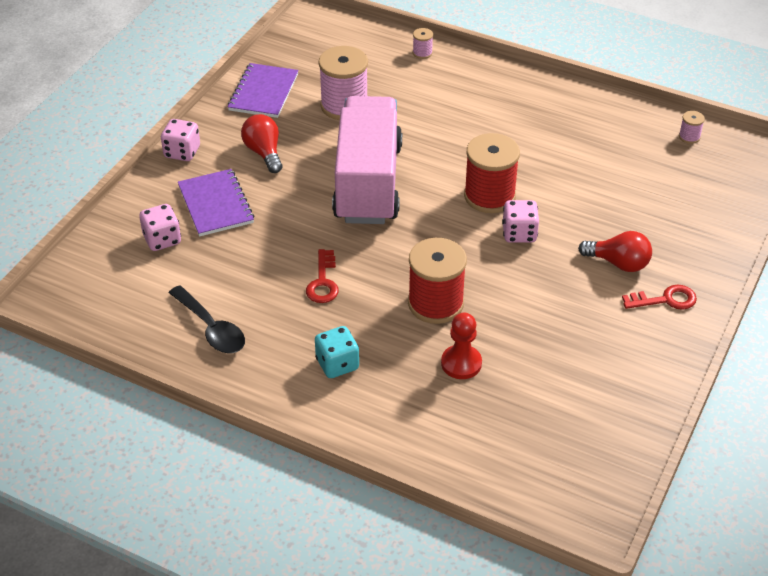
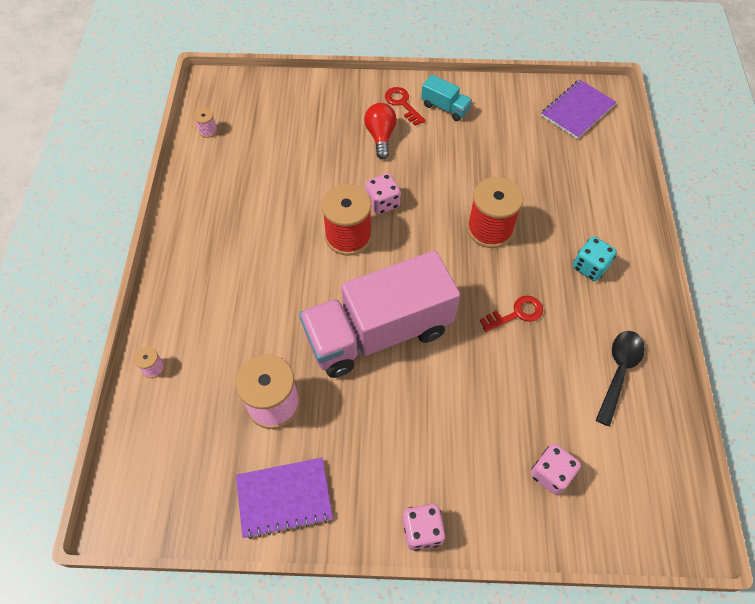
camera: 115 degrees left, 15 degrees up
(216, 204) = (478, 450): purple notebook -> purple notebook (577, 110)
(264, 153) = (382, 445): red light bulb -> none
(461, 363) = (536, 194): red pawn -> none
(642, 336) = (445, 107): none -> turquoise truck

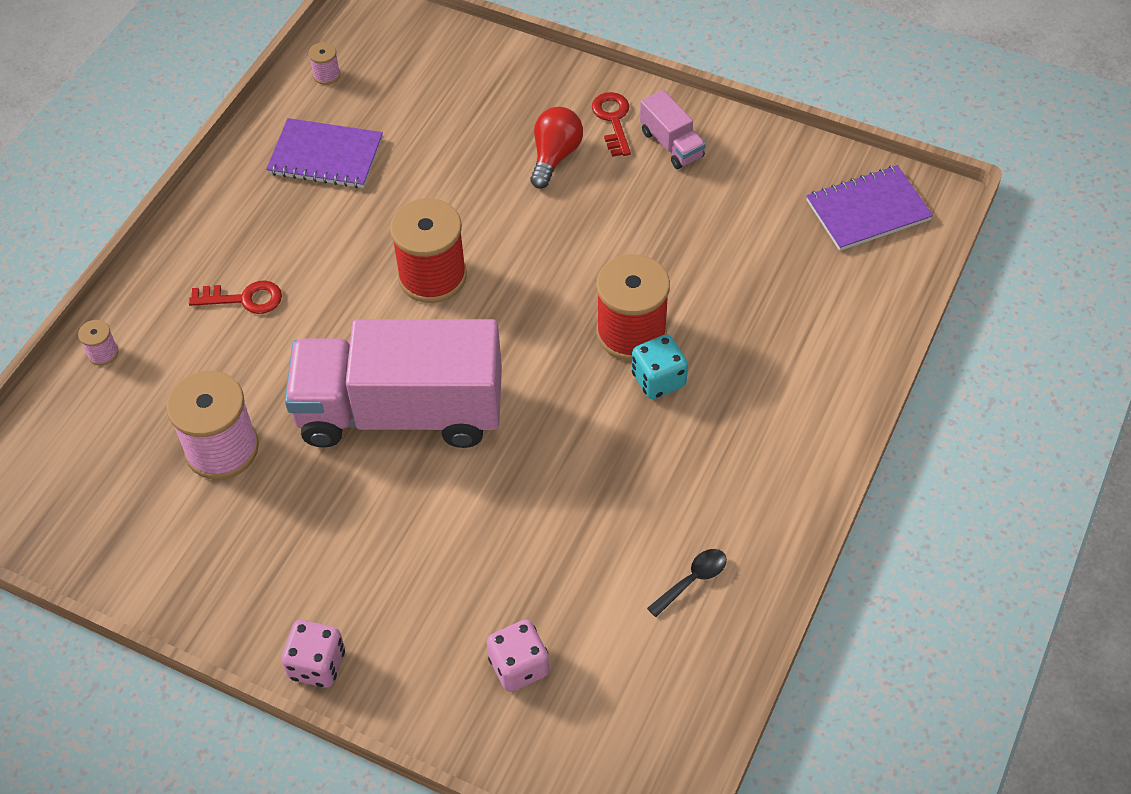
camera: 25 degrees right, 5 degrees down
(284, 498) = (175, 562): purple notebook -> purple notebook (325, 156)
(382, 203) = (504, 248): pink dice -> none
(445, 107) = (671, 144): turquoise truck -> pink truck
(516, 314) = (598, 455): red key -> red key (244, 299)
(590, 267) = (742, 432): turquoise dice -> turquoise dice (658, 380)
(618, 371) = (692, 580): black spoon -> black spoon, size x0.62

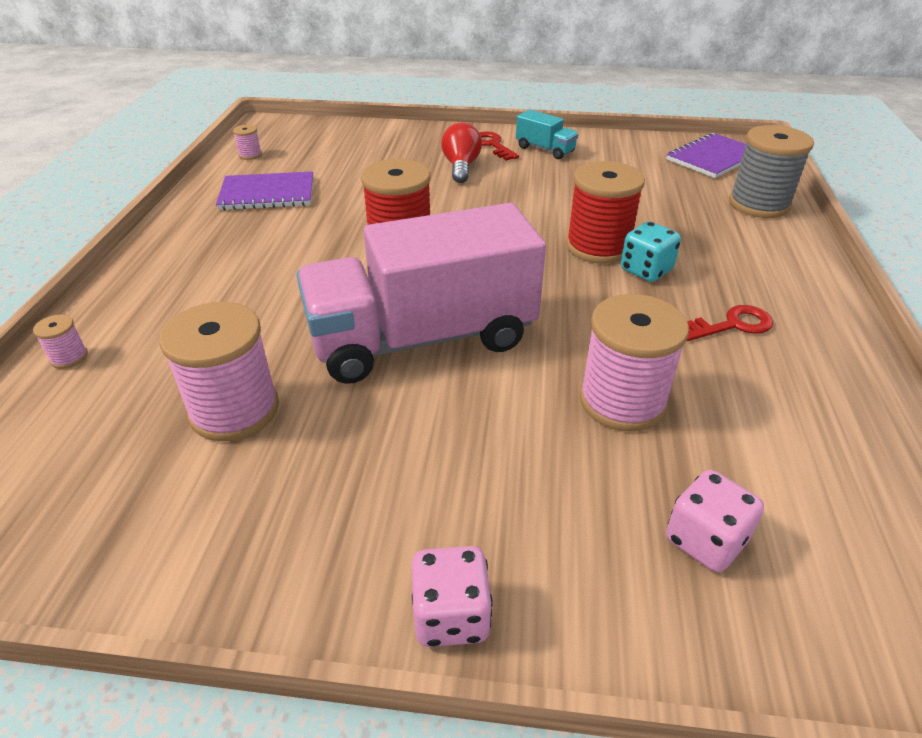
camera: 20 degrees left, 15 degrees down
(244, 299) = (221, 289): red key -> red key (732, 325)
(535, 529) = (622, 401): none -> pink spool
(671, 144) = (545, 149): pink truck -> turquoise truck
(692, 580) = (811, 406): black spoon -> none
(856, 309) = (759, 204): none -> grey spool

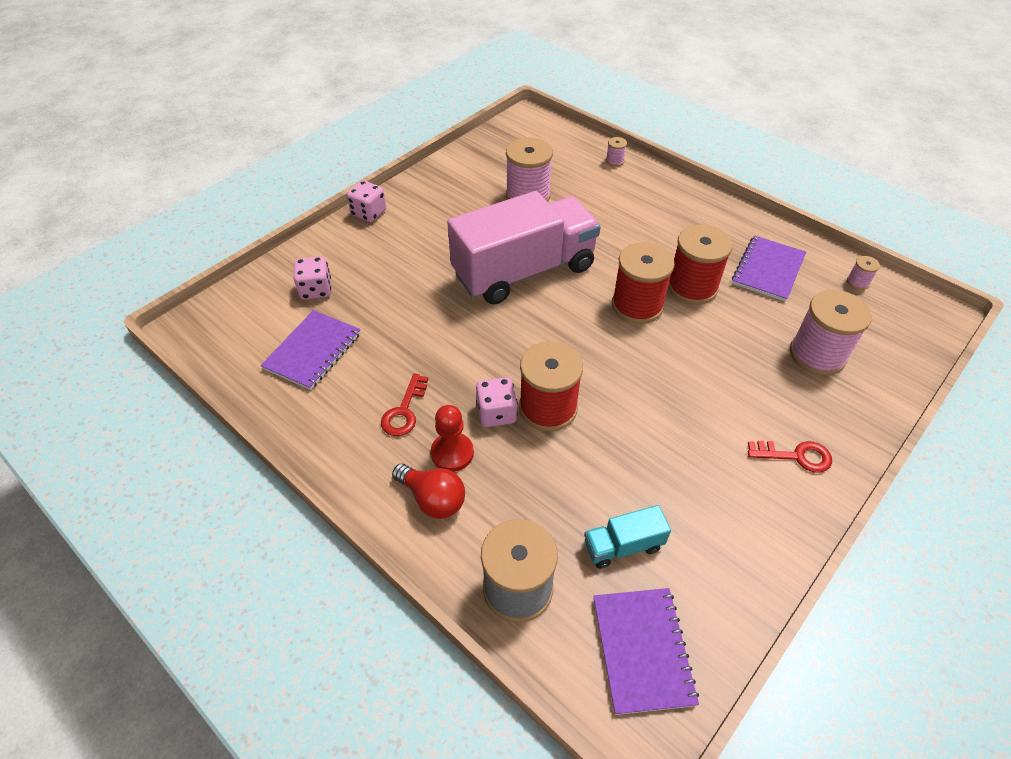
camera: 125 degrees right, 10 degrees up
(336, 223) = (692, 287): none -> red spool
(422, 338) = (524, 271): pink truck -> pink truck turned 45 degrees clockwise
(461, 167) = (753, 403): red light bulb -> red light bulb (433, 499)
(545, 149) = (759, 495): turquoise truck -> turquoise truck (623, 546)
(622, 401) = (404, 316): pink spool -> pink spool (817, 355)
(646, 270) = (496, 413): turquoise dice -> pink dice
(721, 275) = (452, 453): none -> red pawn
(788, 453) = (313, 351): none -> purple notebook

